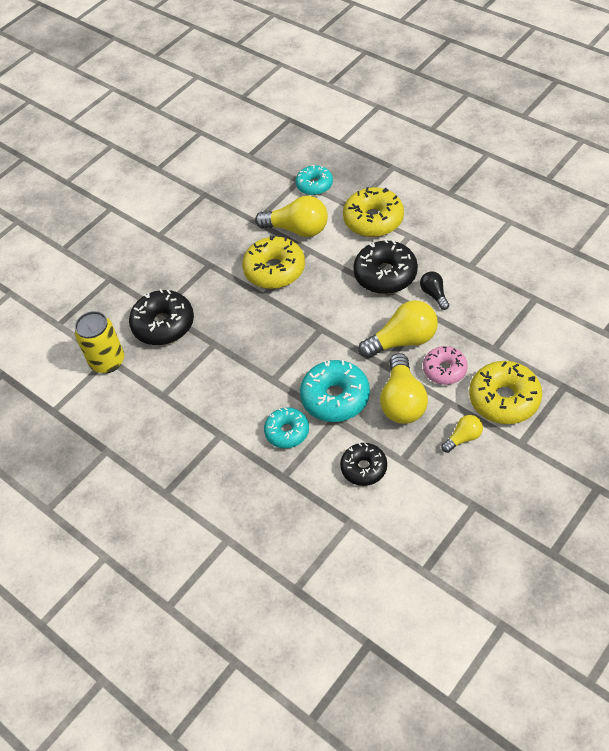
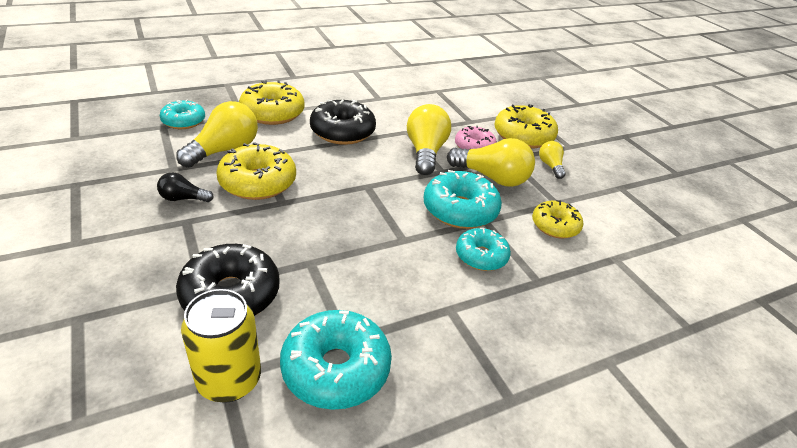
camera: 75 degrees left, 15 degrees down
(140, 401) = (336, 368): none -> turquoise donut
(364, 468) = (555, 226): black donut -> yellow donut
(434, 294) = (391, 121): black light bulb -> black light bulb (183, 198)

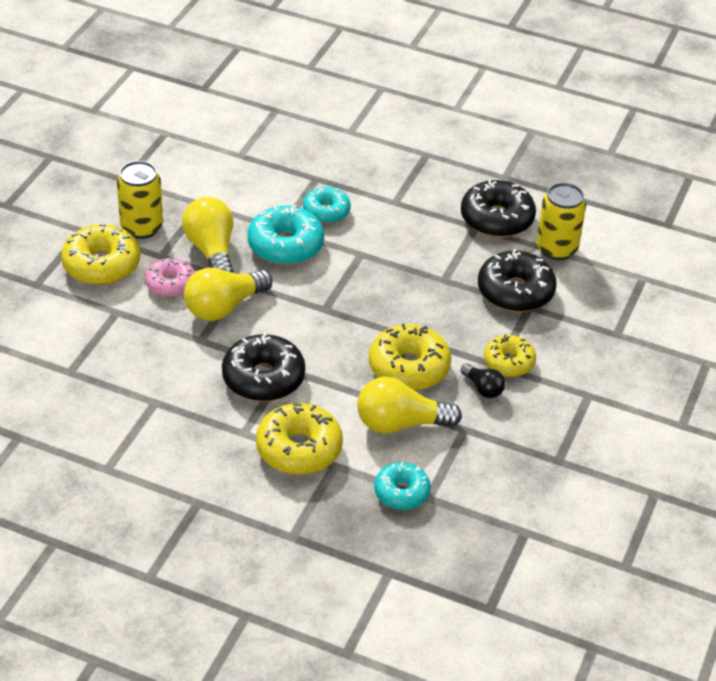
camera: 130 degrees left, 5 degrees up
(336, 368) = (497, 219): turquoise donut -> black donut
(550, 166) = (142, 227): yellow light bulb -> yellow can
(555, 226) = (238, 193): yellow donut -> yellow donut (509, 362)

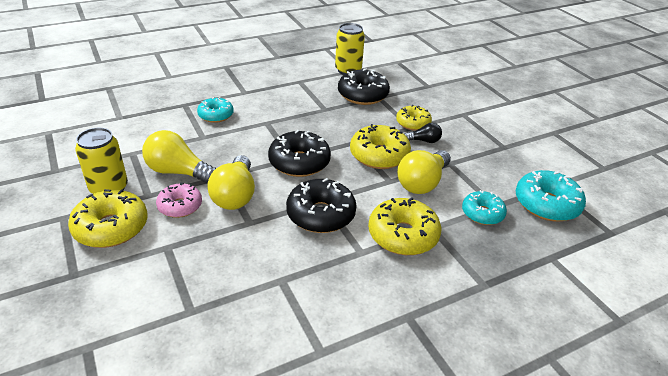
camera: 50 degrees left, 5 degrees down
(285, 245) = (219, 143): turquoise donut -> turquoise donut (546, 204)
(497, 219) = (303, 73): black donut -> black donut (299, 162)

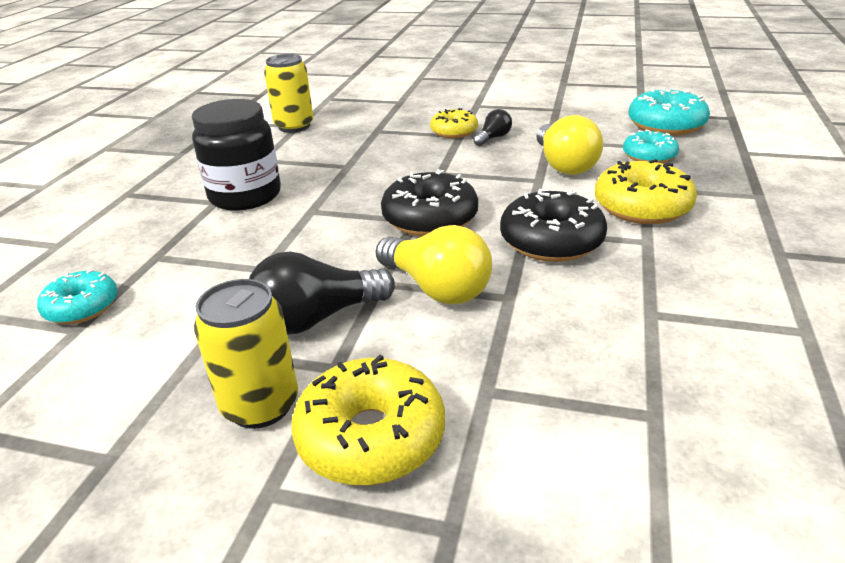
camera: 45 degrees left, 5 degrees down
(178, 172) = (317, 318): yellow light bulb -> black light bulb
(180, 206) = (402, 344): pink donut -> none
(216, 115) = (230, 241): turquoise donut -> turquoise donut (82, 307)
(259, 97) = (245, 196): none -> black jar
(363, 95) = (358, 136): black donut -> none
(379, 155) = (485, 169): yellow donut -> none

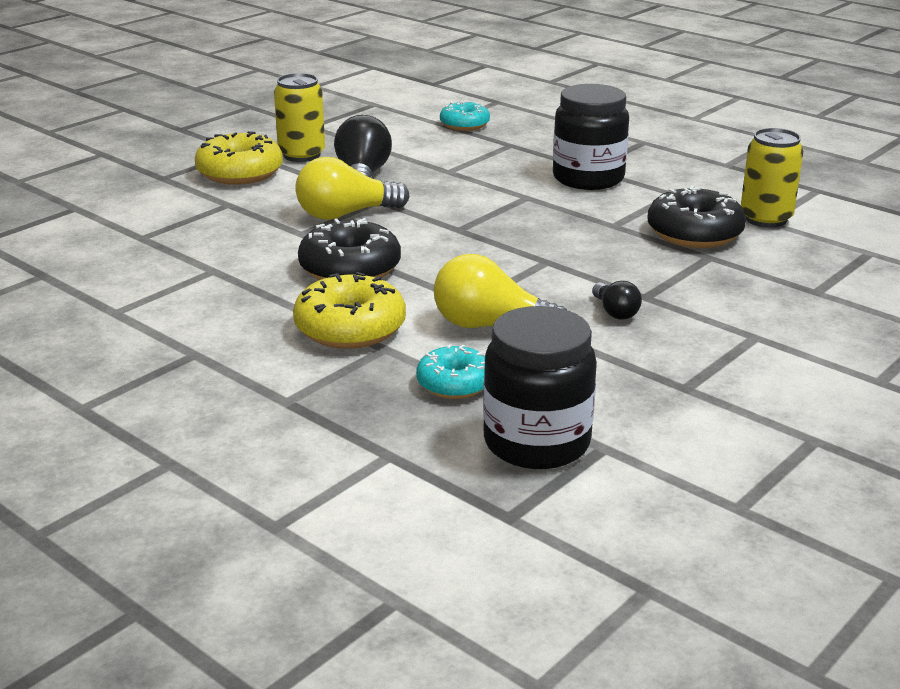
camera: 115 degrees right, 5 degrees down
(430, 219) = (452, 235): black donut -> black donut (694, 233)
(454, 132) = (660, 295): yellow donut -> none
(666, 125) = (536, 443): turquoise donut -> black jar

